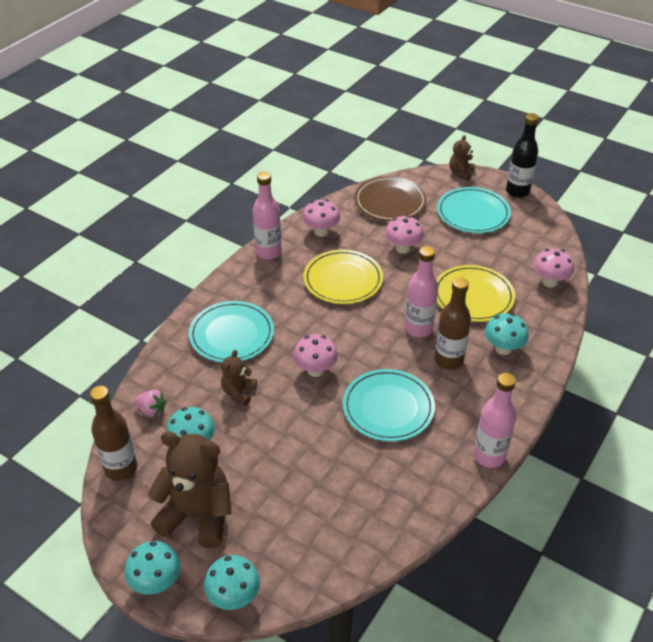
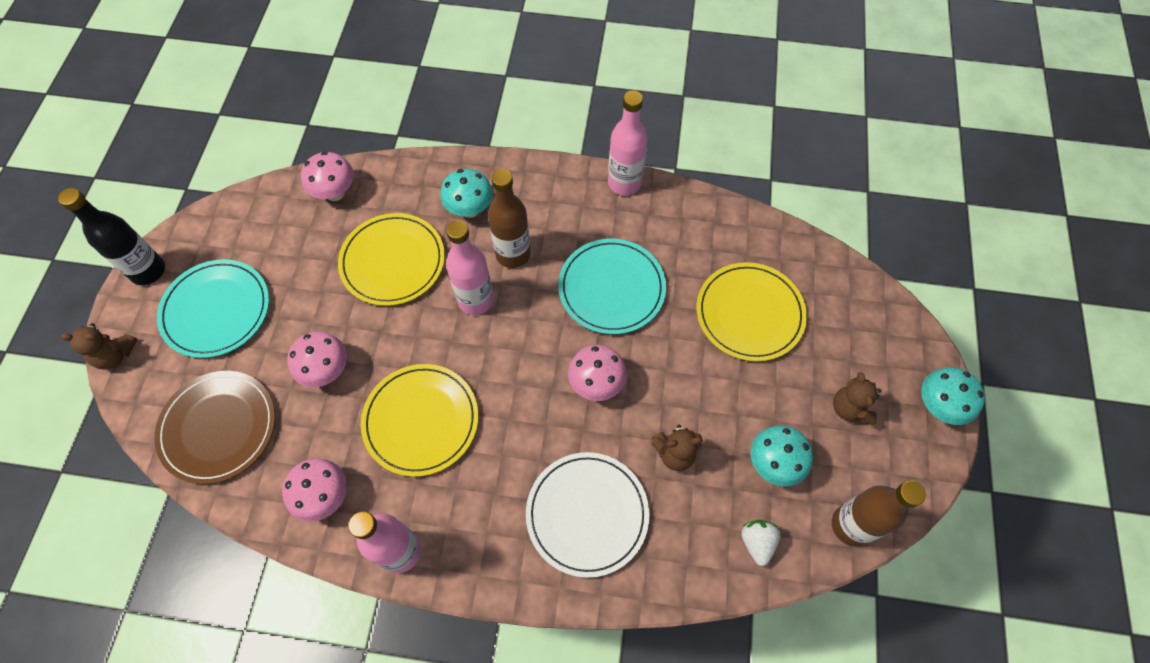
camera: 115 degrees left, 20 degrees up
(152, 410) = (757, 542): pink strawberry -> white strawberry
(198, 515) = (849, 408): brown teddy bear -> brown teddy bear, size x0.51
(232, 334) = (587, 514): turquoise plate -> white plate
(234, 597) = (902, 331): turquoise mushroom -> none
(316, 488) = (749, 313): none -> yellow plate

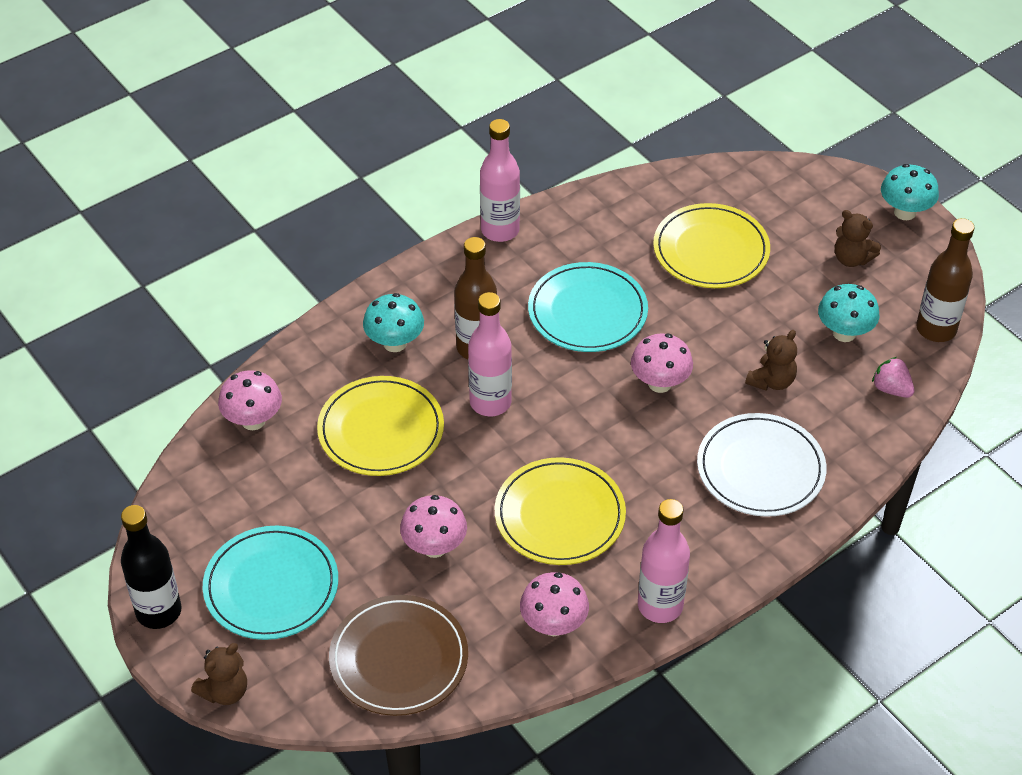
camera: 45 degrees left, 15 degrees down
(757, 542) = (891, 389): white strawberry -> pink strawberry

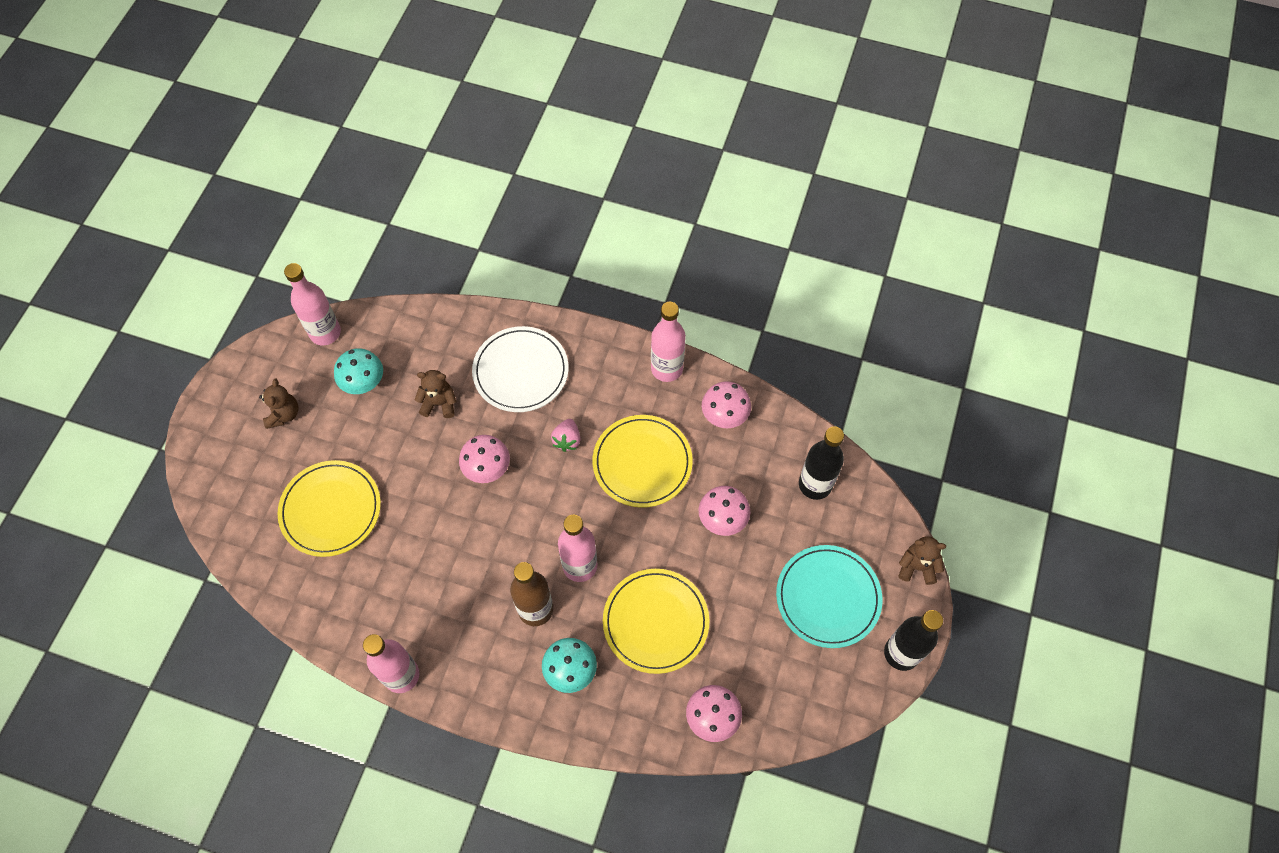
camera: 125 degrees left, 15 degrees up
(399, 658) = (815, 485): brown plate -> black bottle
(587, 311) = (449, 556): turquoise plate -> none
(891, 389) = (399, 333): pink strawberry -> pink strawberry (567, 440)
(905, 212) = (211, 404): turquoise mushroom -> none
(936, 329) = (325, 333): brown bottle -> pink bottle

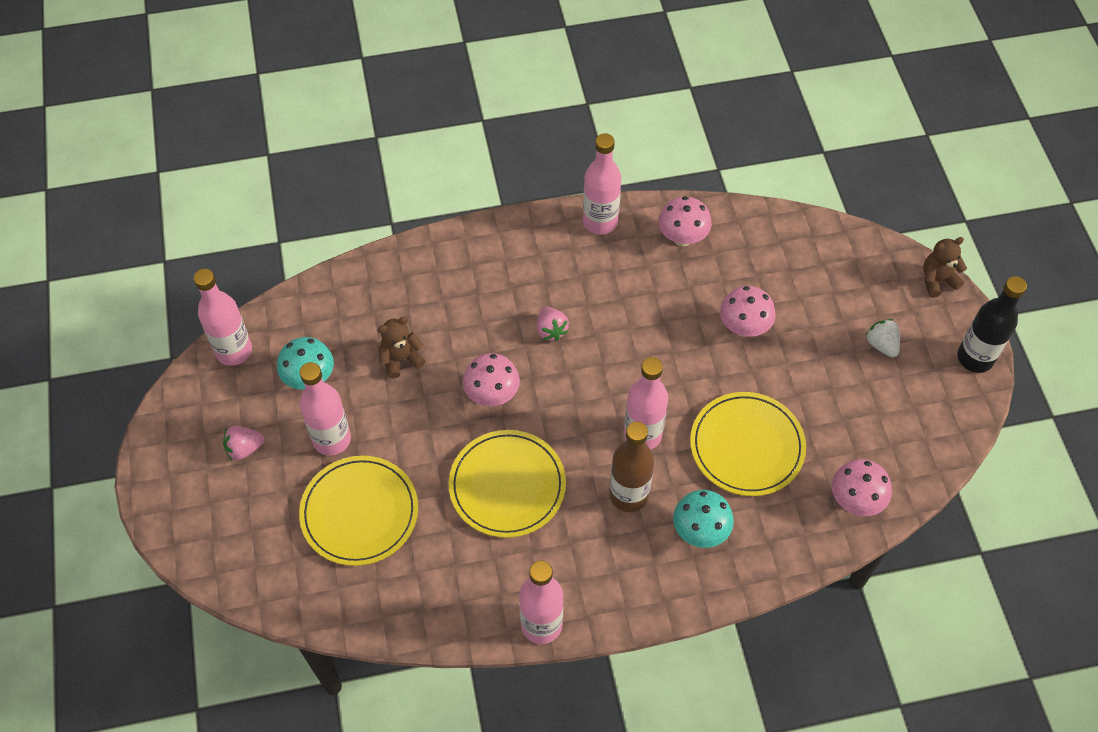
camera: 30 degrees left, 5 degrees down
(283, 414) = (244, 449): brown teddy bear -> pink strawberry
(348, 441) = (332, 439): none -> pink bottle
(521, 371) = (462, 291): white plate -> none
(642, 462) = (636, 315): yellow plate -> yellow plate (507, 485)
(815, 485) = (803, 256): black bottle -> none
(828, 597) = (881, 345): turquoise plate -> white strawberry

